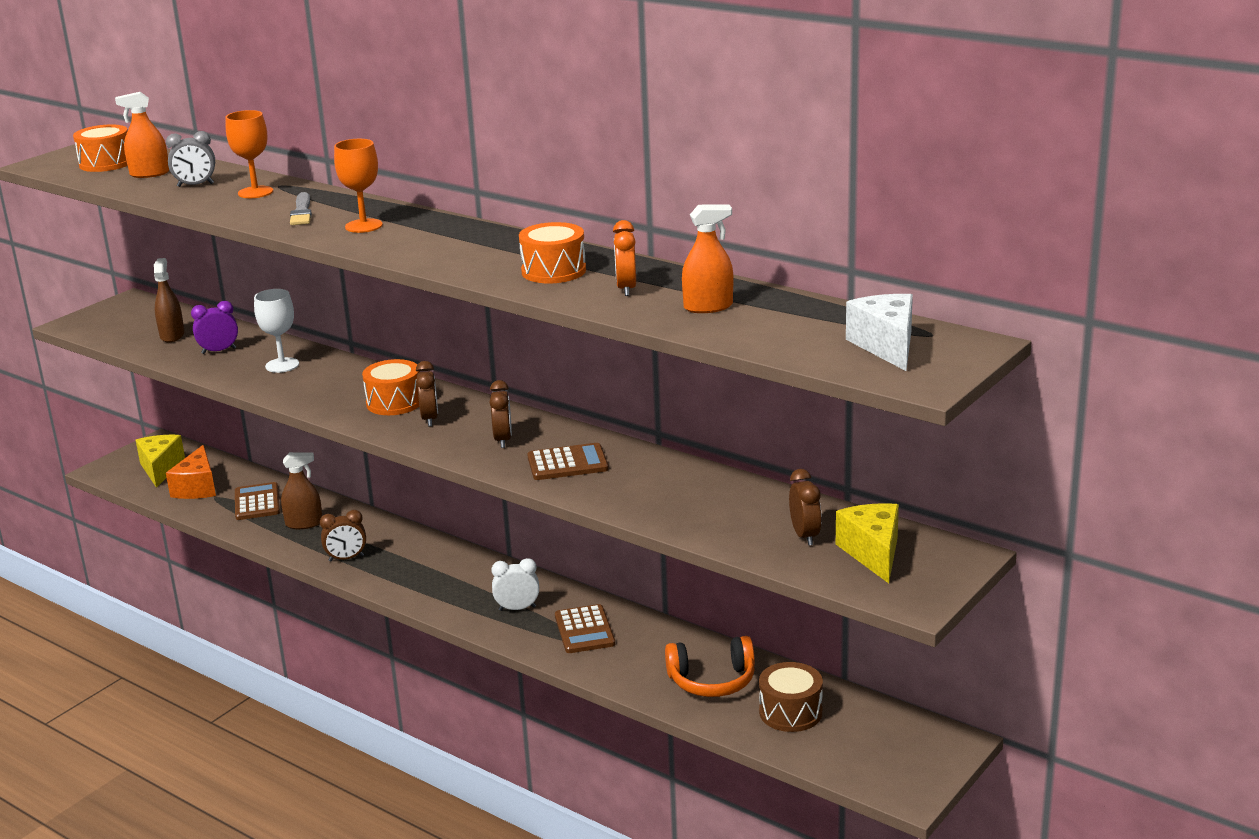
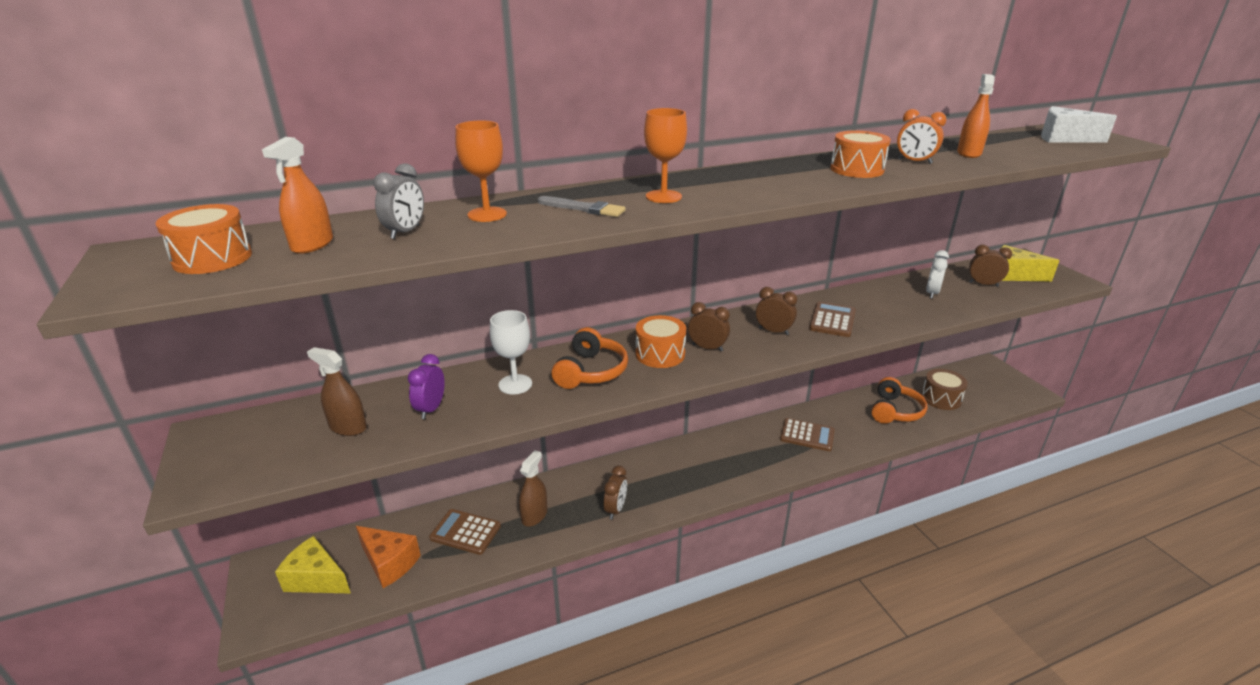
camera: 60 degrees left, 5 degrees up
(332, 385) = (590, 371): none -> orange headphones
(517, 608) = (759, 452): white clock -> white clock (931, 293)

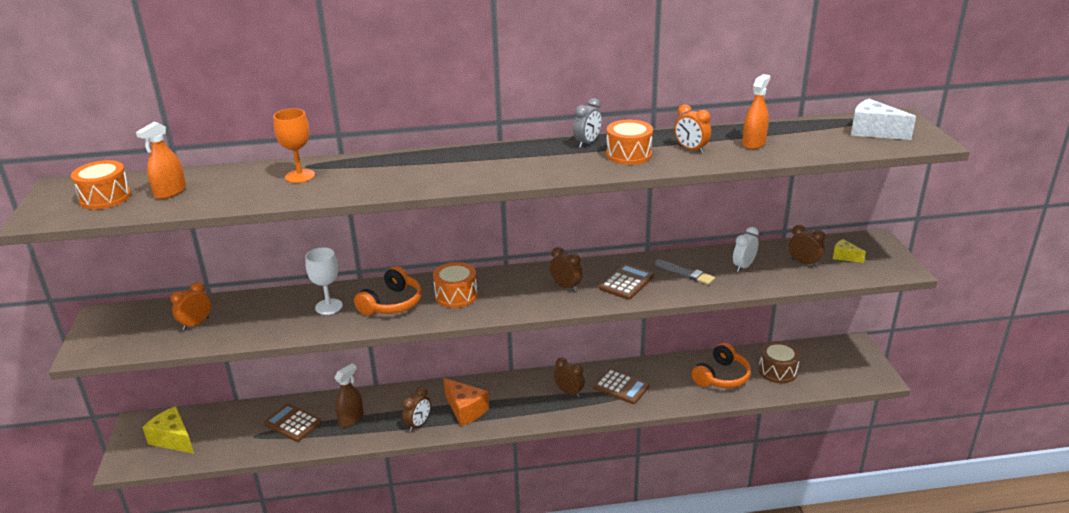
camera: 15 degrees right, 0 degrees up
(348, 427) = (196, 324): brown spray bottle -> orange clock
(389, 563) = (228, 437): orange cheese -> orange cheese (465, 410)
(405, 232) = (235, 187): grey clock -> grey clock (587, 143)
(431, 409) = (258, 318): purple clock -> none
(584, 208) = (373, 177): grey brush -> grey brush (686, 273)
(663, 196) = (442, 170): orange goblet -> none
(707, 348) = (498, 295): brown clock -> brown clock (569, 392)
(1013, 275) = (844, 256): yellow cheese -> yellow cheese, size x0.57

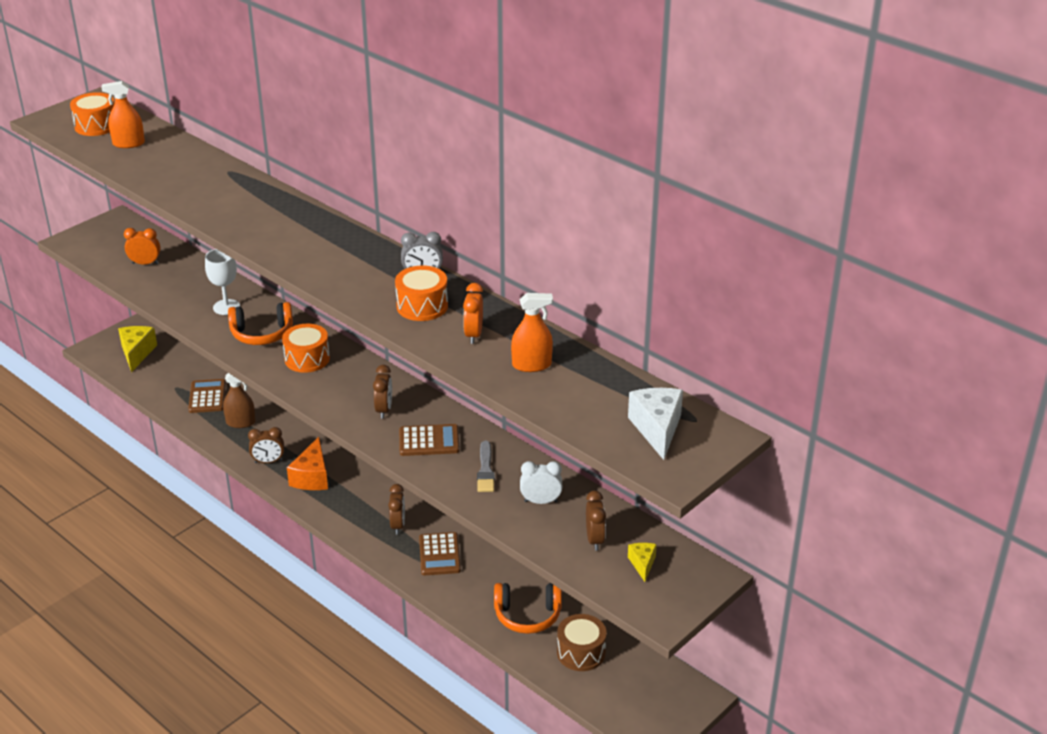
camera: 50 degrees right, 5 degrees up
(300, 176) = (208, 178): orange goblet -> none

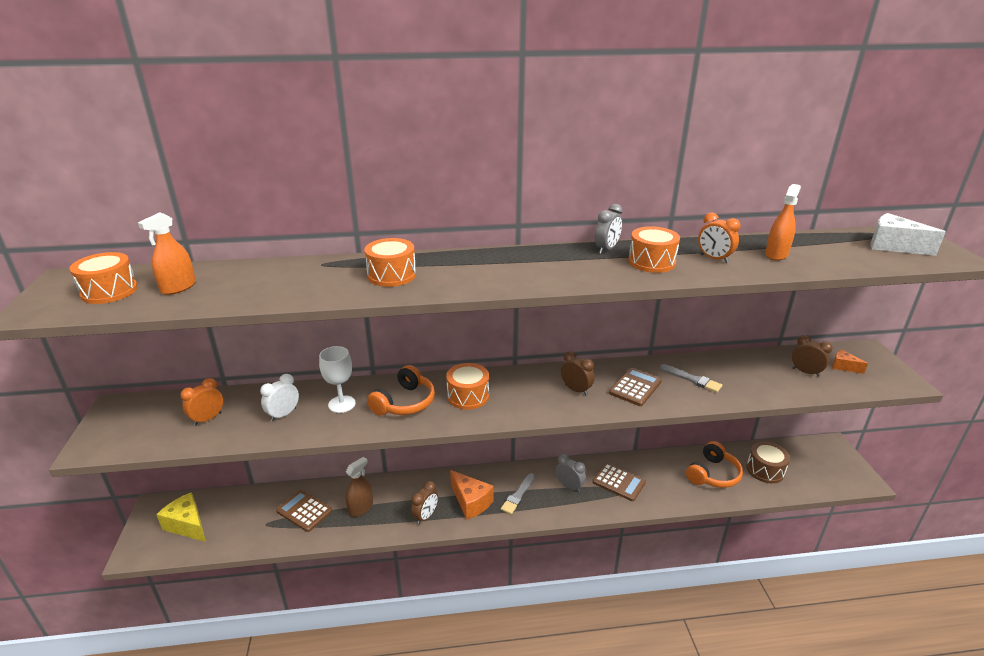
camera: 50 degrees left, 5 degrees down
(244, 206) = (391, 275): none -> orange drum
(351, 500) = (518, 495): none -> grey brush
(398, 525) = (569, 486): brown clock -> grey clock
(541, 501) = (747, 374): white clock -> white clock (283, 414)
(642, 564) = (843, 367): yellow cheese -> orange cheese

